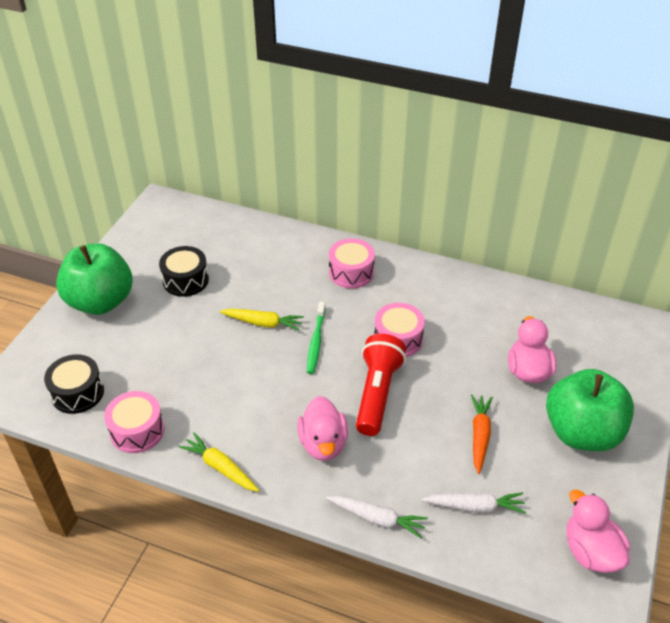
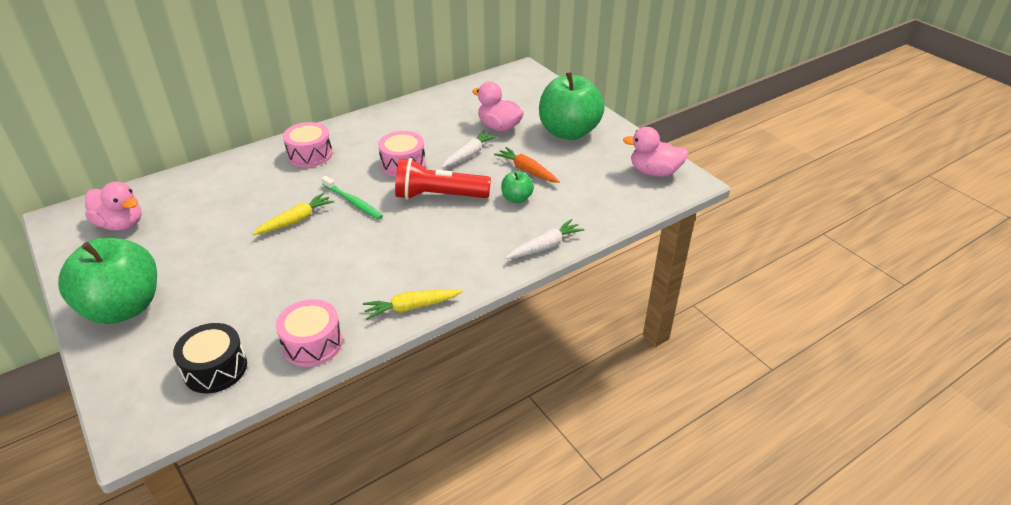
camera: 55 degrees left, 5 degrees down
(185, 280) = (182, 242): black drum -> none
(323, 444) = (453, 242): pink duck -> pink duck (121, 224)
(377, 393) = (439, 196): red flashlight -> red flashlight turned 45 degrees counterclockwise
(428, 454) = (516, 198): none -> green apple
(475, 506) = (579, 199): white carrot -> white carrot (469, 154)

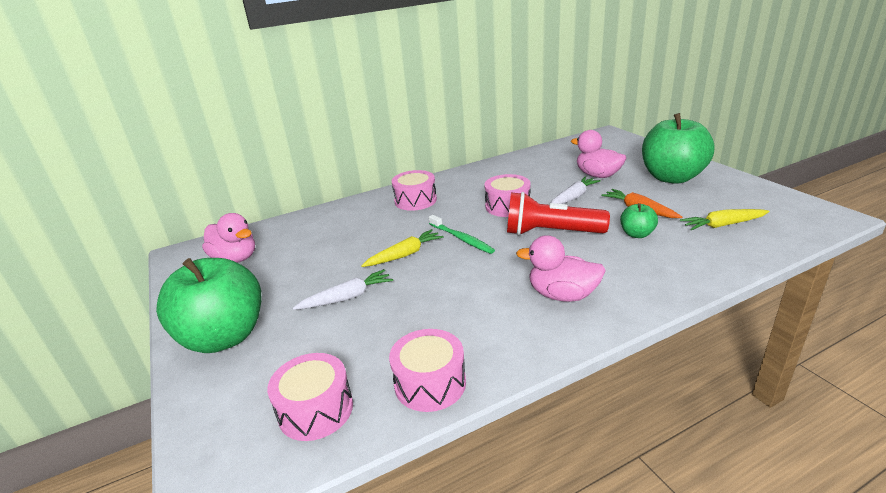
camera: 10 degrees right, 10 degrees down
(215, 369) = (316, 410): black drum -> pink drum
(411, 307) = (544, 344): yellow carrot -> yellow carrot (722, 225)
(545, 246) = (687, 280): white carrot -> white carrot (347, 297)
(654, 172) = (785, 209): pink duck -> pink duck (562, 295)

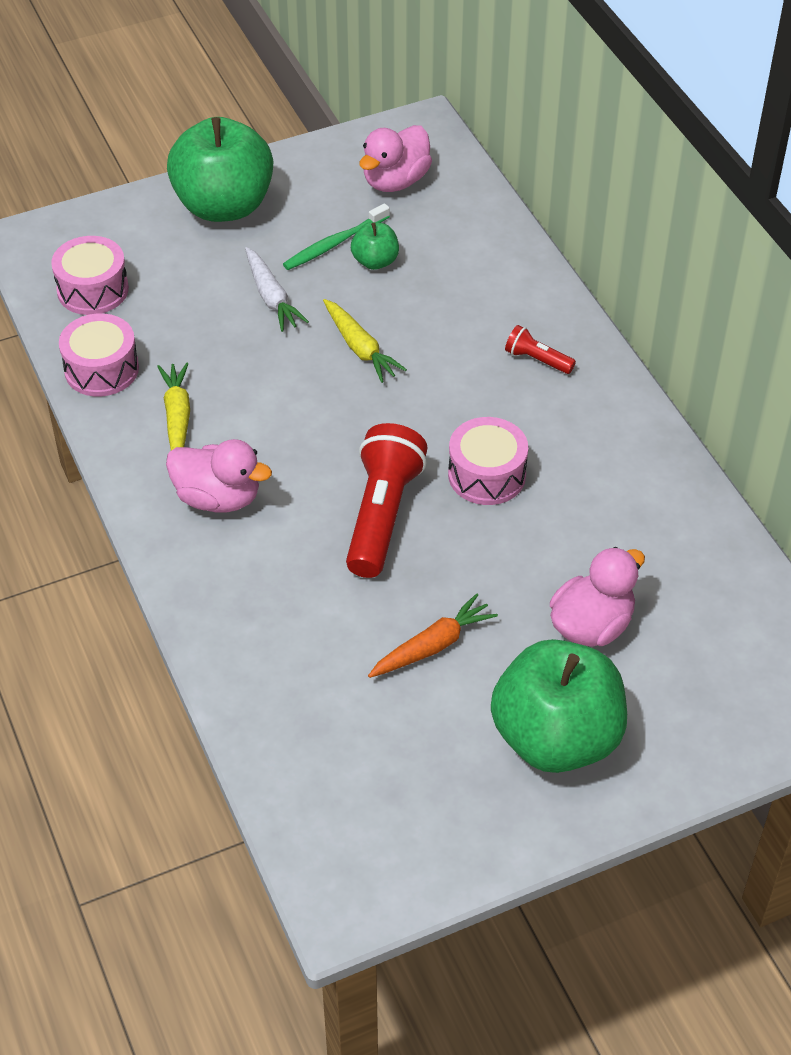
camera: 90 degrees right, 20 degrees up
(415, 200) = (537, 359): pink drum -> red flashlight
(462, 239) = (390, 410): green toothbrush -> green toothbrush (334, 244)
(562, 295) = (218, 498): pink duck -> pink duck turned 90 degrees clockwise
(573, 197) = (501, 568): white carrot -> none
(637, 234) = (350, 617): green apple -> green apple (375, 261)
(722, 225) = (351, 737): yellow carrot -> yellow carrot (177, 417)

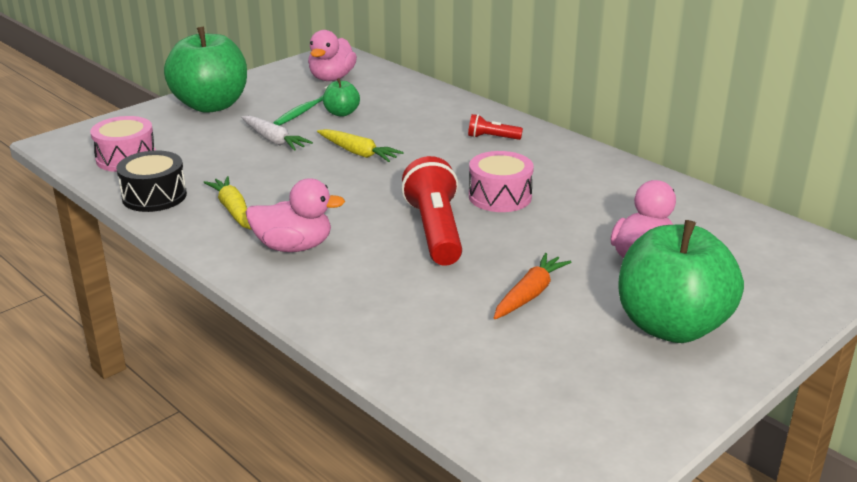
camera: 20 degrees left, 20 degrees down
(101, 369) = (154, 196): pink drum -> black drum

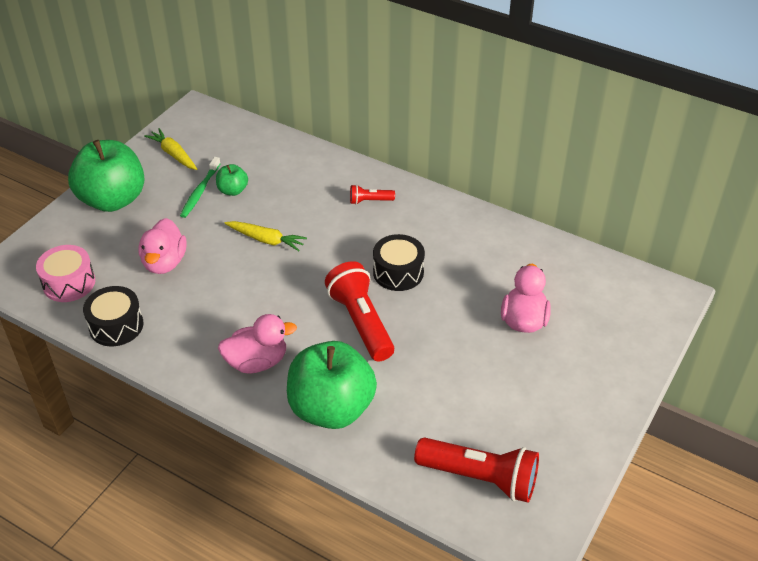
camera: 15 degrees left, 15 degrees up
(233, 210) = (190, 329): yellow carrot -> yellow carrot (173, 154)
(274, 140) = (188, 236): white carrot -> none
(332, 78) = (206, 144): pink duck -> pink duck (164, 263)
(500, 196) = (398, 272): pink drum -> black drum
(526, 396) = (480, 478): none -> red flashlight
(530, 294) = (453, 376): orange carrot -> none
(671, 326) = (560, 388): green apple -> green apple (331, 408)

